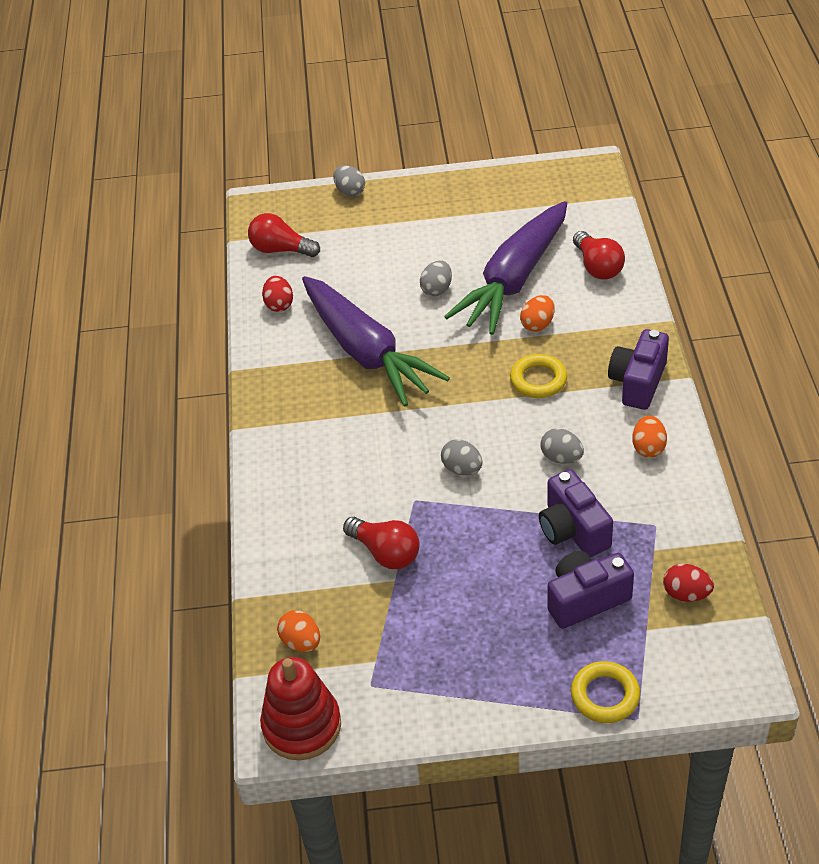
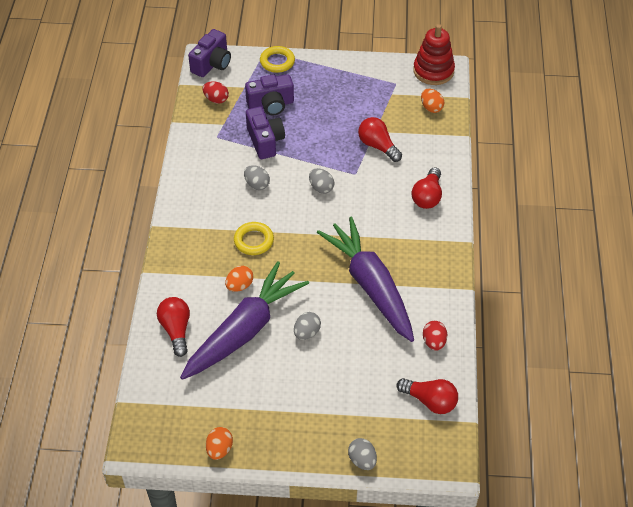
camera: 175 degrees left, 5 degrees up
(298, 482) = (427, 196): none -> red light bulb
(638, 382) = (188, 227): purple camera -> purple camera (212, 64)
(648, 448) = (200, 182): orange egg -> orange egg (219, 449)

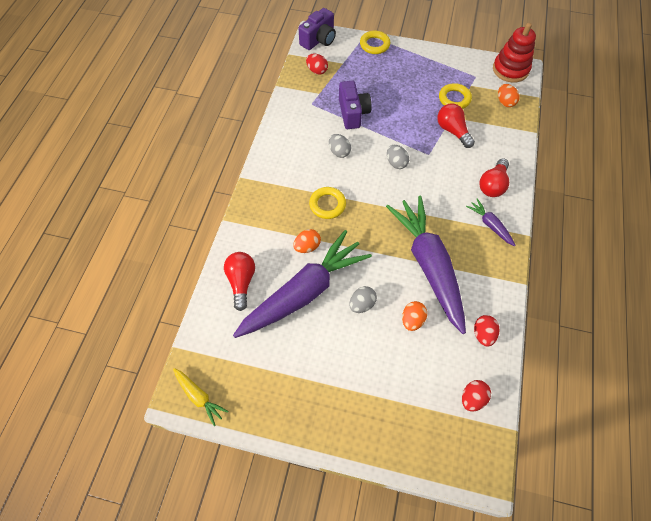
camera: 10 degrees right, 10 degrees up
(155, 442) = (199, 396): none -> yellow carrot
(219, 449) = (258, 415): orange egg -> orange egg (412, 320)
(271, 105) = (363, 81): purple camera -> none
(362, 460) = (396, 453): grey egg -> none
(375, 111) = (454, 99): none -> yellow ring
(429, 237) = (490, 225): none -> purple carrot
(430, 401) = (472, 398): red light bulb -> red egg

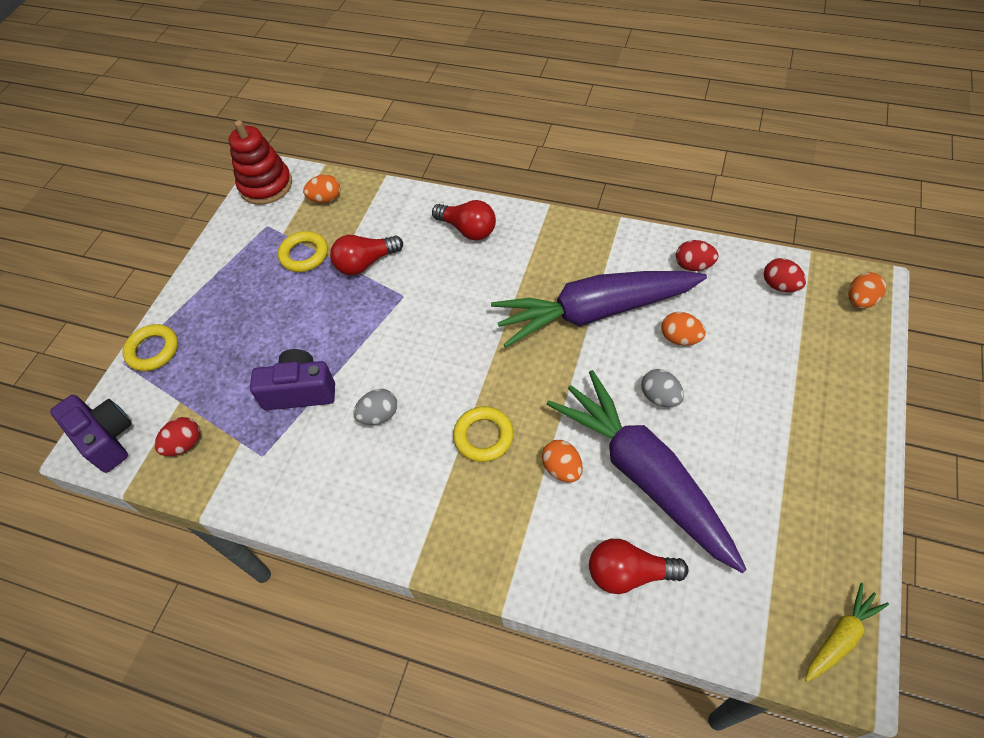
camera: 80 degrees left, 5 degrees down
(396, 163) = (414, 337): grey egg -> none
(465, 462) = (860, 301): none -> orange egg
(490, 225) = (532, 240): purple carrot -> none

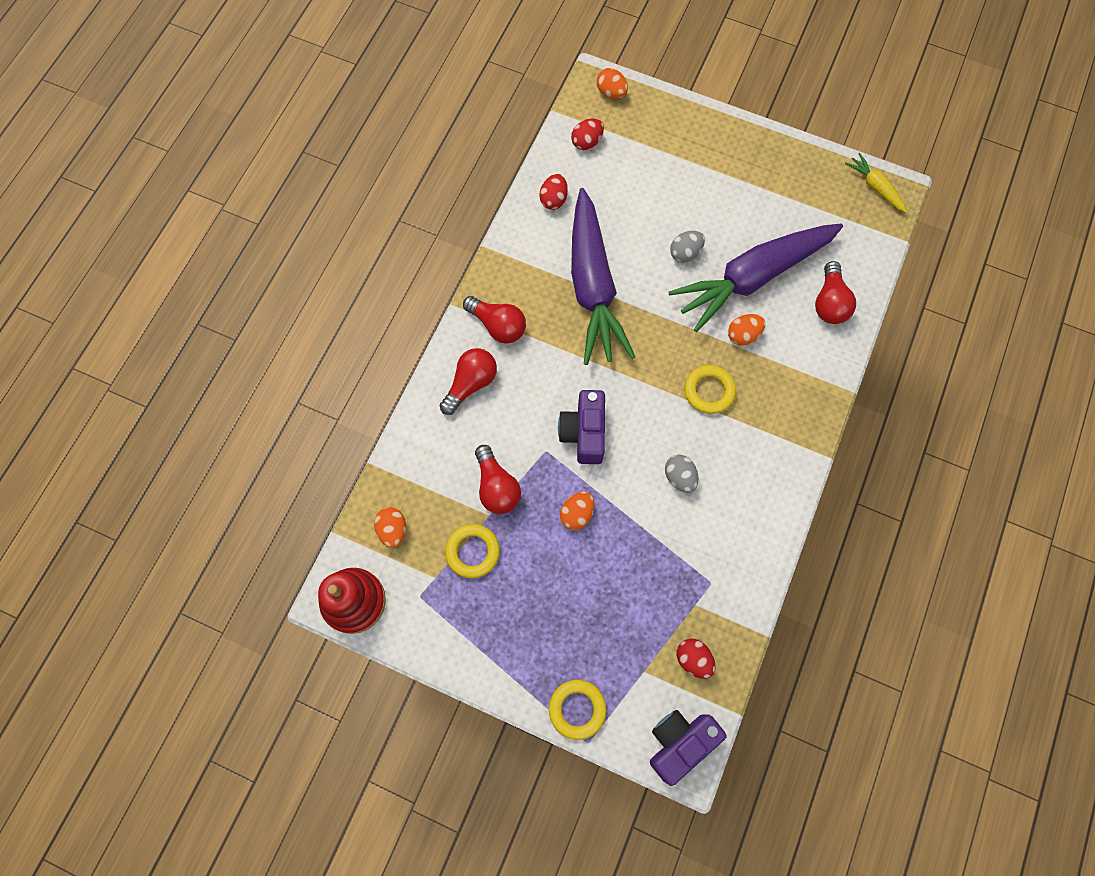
camera: 90 degrees left, 15 degrees up
(300, 391) = (646, 550): purple camera -> purple camera (584, 433)
(533, 241) = (498, 325): none -> red light bulb
(680, 338) = (630, 226): orange egg -> orange egg (577, 514)

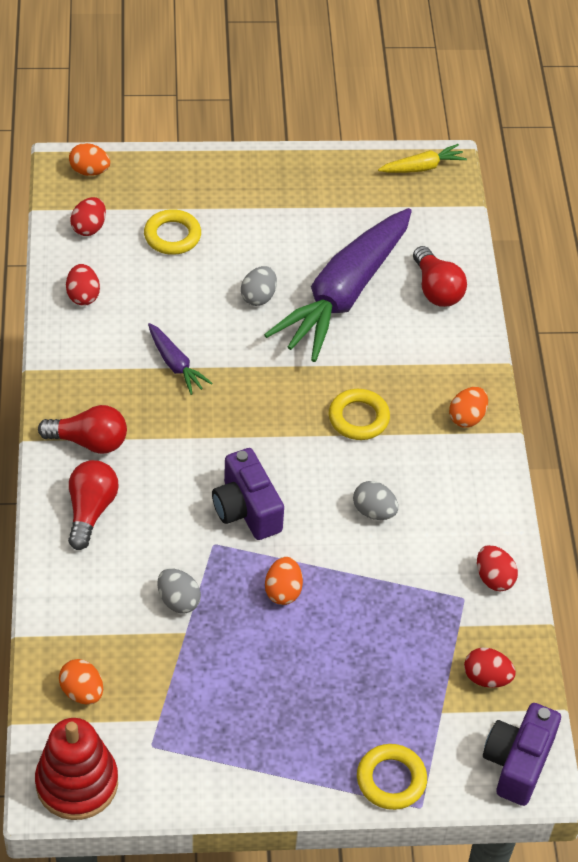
camera: 30 degrees left, 20 degrees down
(472, 552) = (187, 675): yellow ring -> yellow ring (172, 236)
(496, 487) = (178, 601): red light bulb -> grey egg
(593, 286) = (175, 364): purple carrot -> purple carrot, size x0.43
(743, 335) = (364, 352): orange egg -> orange egg (467, 417)
(743, 577) = (494, 578): none -> red egg
(875, 187) = (422, 167): yellow carrot -> yellow carrot turned 135 degrees clockwise

